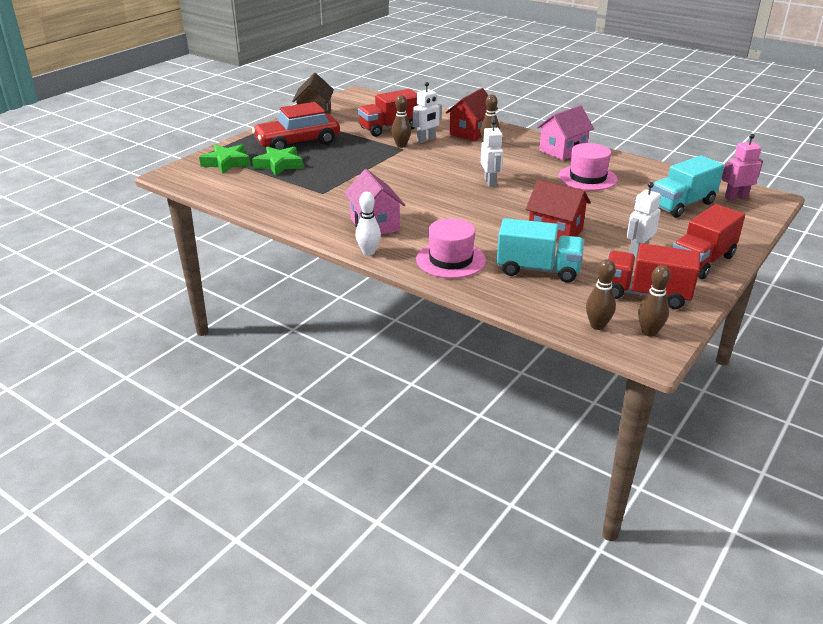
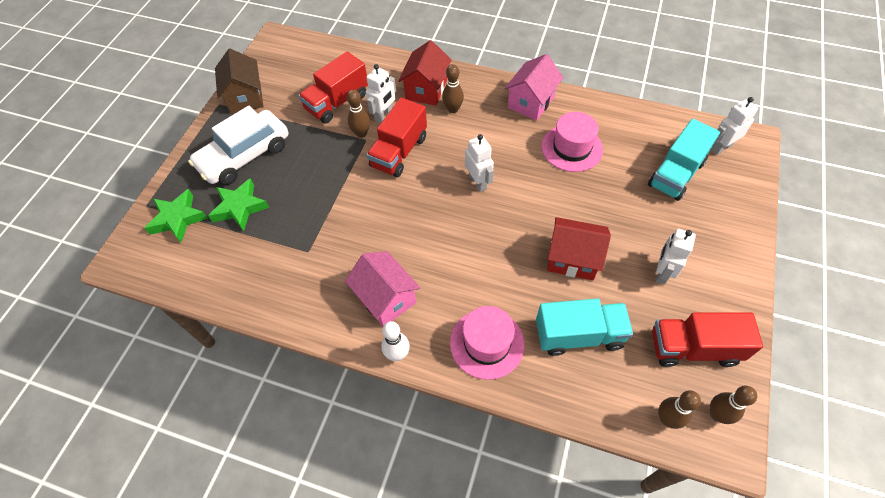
camera: 15 degrees left, 25 degrees up
(297, 142) = (245, 156): red car -> white car
(701, 261) = (725, 272): red truck -> red truck (399, 152)
(736, 197) = (721, 147): pink robot -> white robot

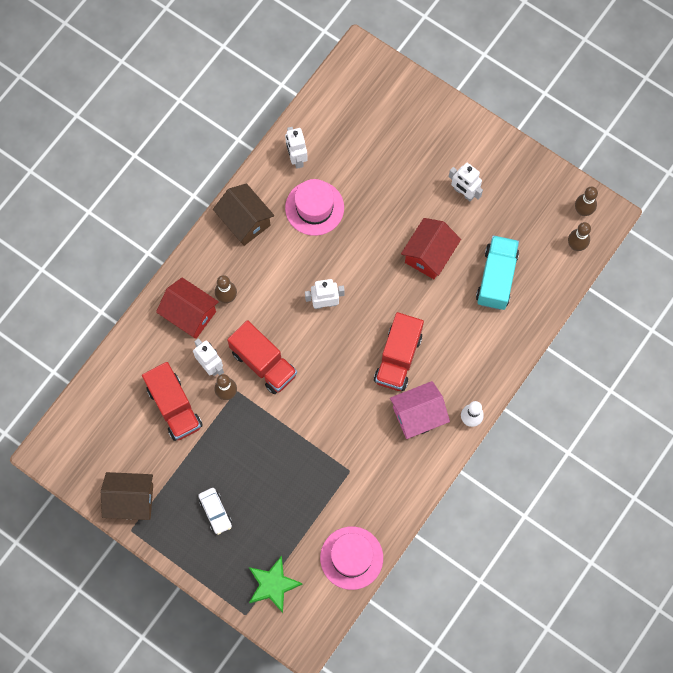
camera: 75 degrees left, 15 degrees up
(240, 207) = (279, 525): green star -> none
(245, 156) = (215, 512): white car -> white car, size x0.47
(487, 343) = (482, 348): pink hat -> pink hat (351, 558)
(531, 102) = (245, 221): pink house -> brown house
(676, 174) = (374, 134): turquoise truck -> none
(693, 348) = (531, 201): red truck -> red truck (398, 358)
(721, 147) = (359, 83): white robot -> white robot (296, 158)

